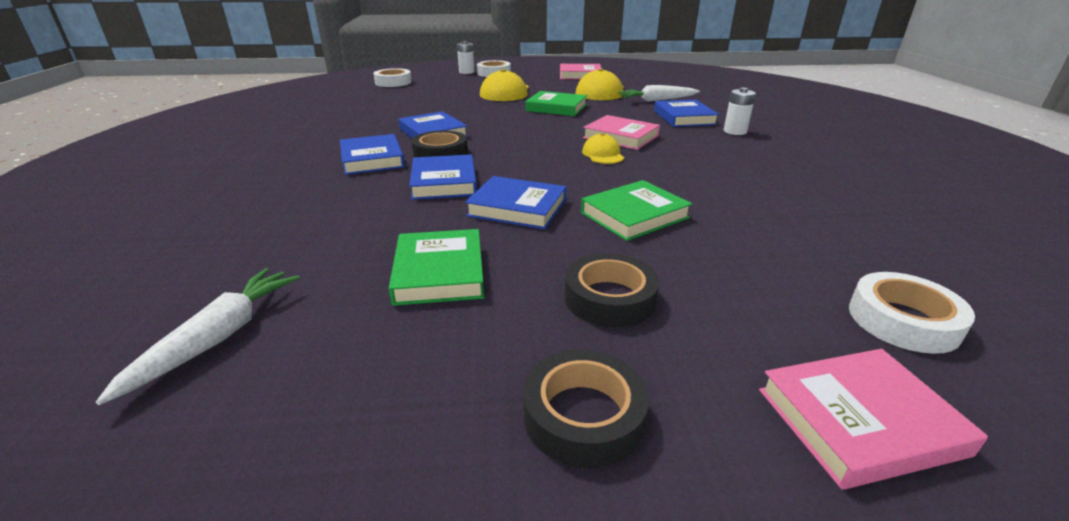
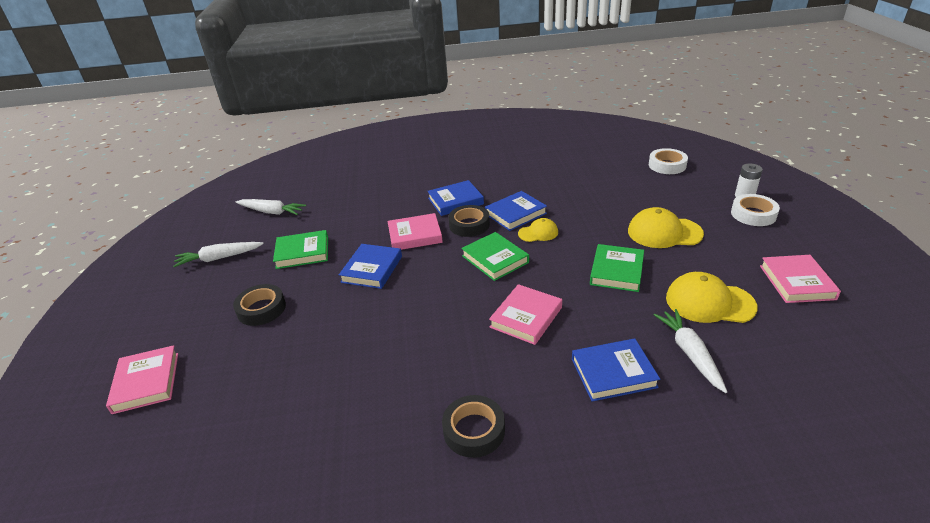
camera: 90 degrees right, 5 degrees up
(397, 402) = (219, 258): none -> white carrot
(444, 182) = (415, 235): blue book -> pink book
(583, 415) = (190, 302): black tape -> black tape (474, 430)
(603, 154) = (475, 305): yellow cap -> yellow cap (538, 233)
(634, 215) = (353, 321): green book -> green book (495, 259)
(735, 131) = (566, 415): white battery -> none
(903, 320) = (196, 429): white tape -> none

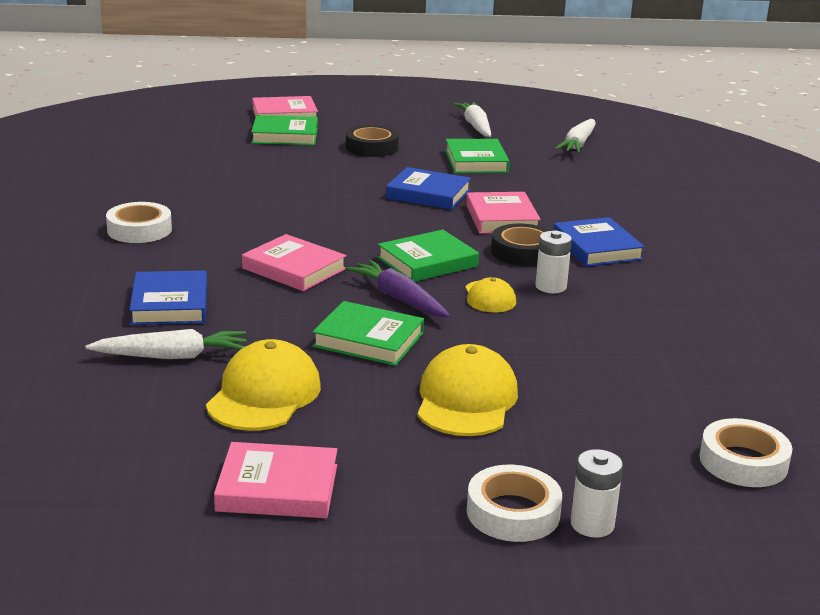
camera: 90 degrees right, 10 degrees down
(215, 371) = (285, 135): none -> green book
(474, 430) = (139, 230): black tape -> white tape
(515, 214) = (550, 286): blue book -> white battery
(555, 265) = (398, 298): none -> purple carrot

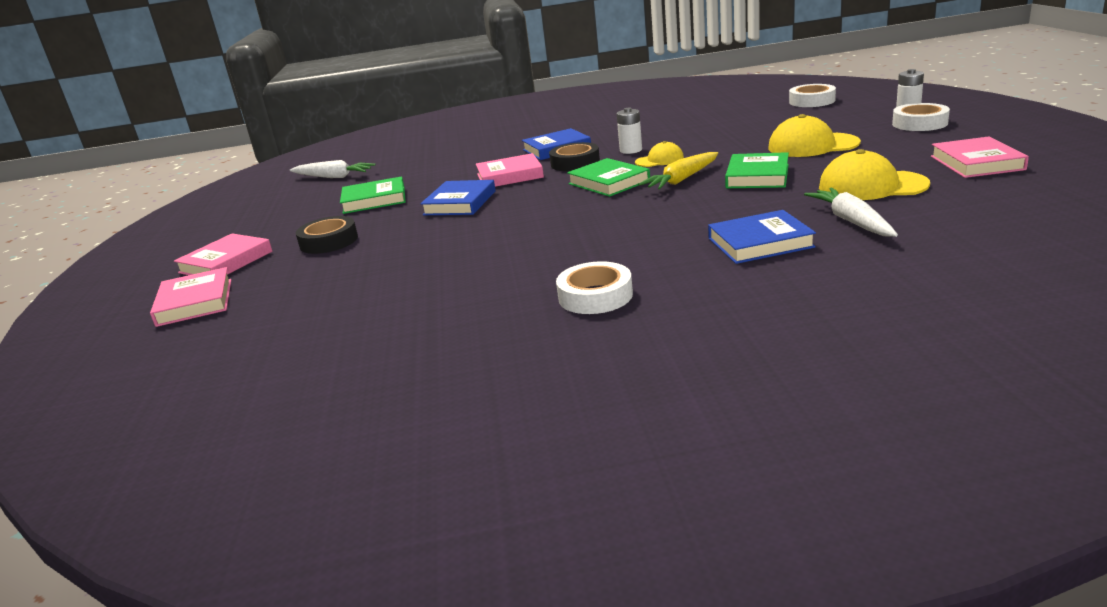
camera: 90 degrees left, 0 degrees up
(285, 135) = (277, 287): green book -> none
(294, 269) = (650, 216): pink book -> pink book (226, 262)
(398, 298) = (682, 179): purple carrot -> yellow carrot
(475, 126) = (273, 213): white carrot -> none

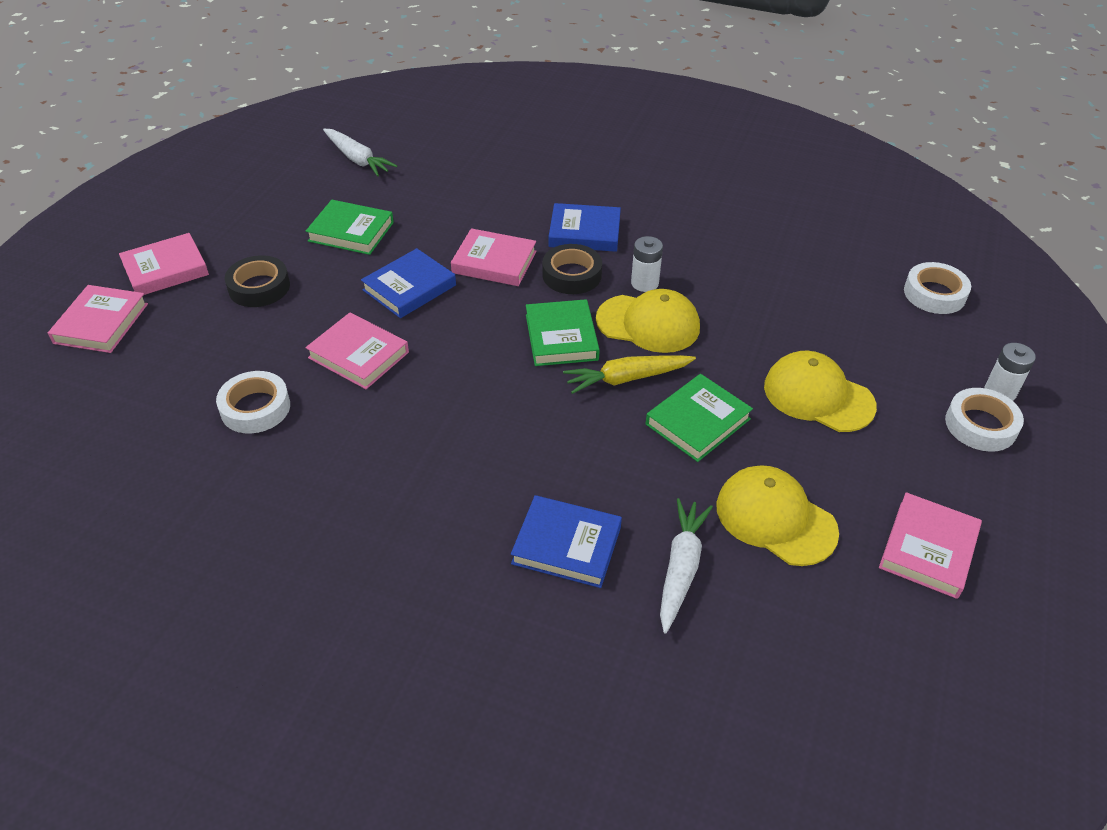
camera: 25 degrees right, 20 degrees up
(464, 237) = (358, 355): none -> pink book
(595, 296) = (362, 531): white tape -> white tape (255, 408)
(659, 160) = (648, 323): yellow cap -> yellow cap, size x1.73

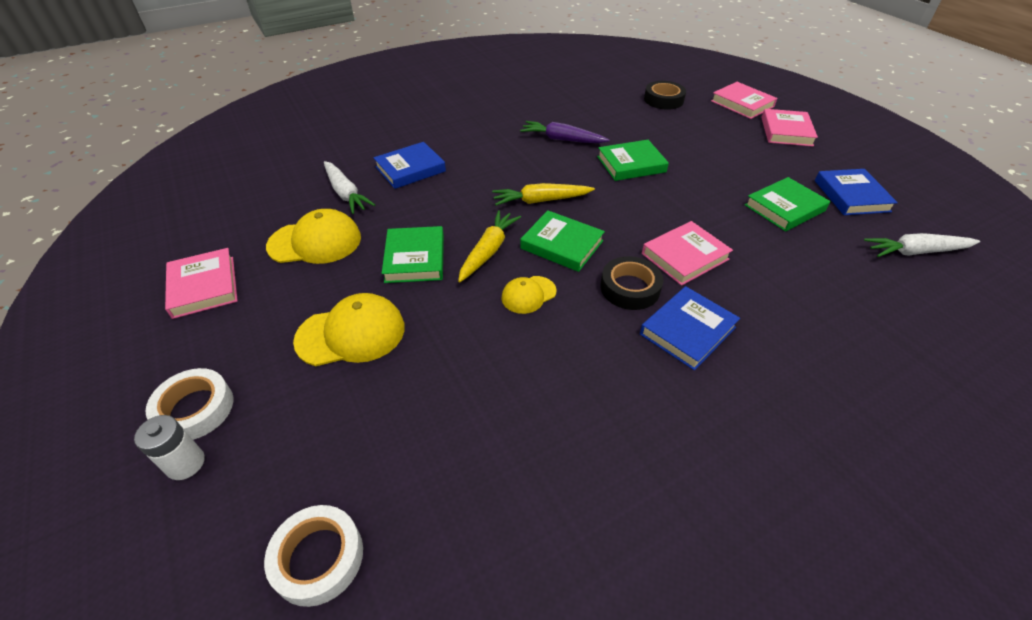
camera: 130 degrees right, 0 degrees up
(255, 408) = (620, 124): white tape -> none
(259, 287) = (738, 154): black tape -> black tape (663, 100)
(349, 441) = (562, 139): none -> purple carrot
(358, 355) = (631, 164): pink book -> green book
(409, 288) = (686, 206): blue book -> blue book (851, 196)
(506, 388) = (540, 201): none -> yellow carrot
(644, 283) = (578, 324): white battery -> none
(648, 323) = (528, 295): yellow cap -> yellow cap, size x0.58

